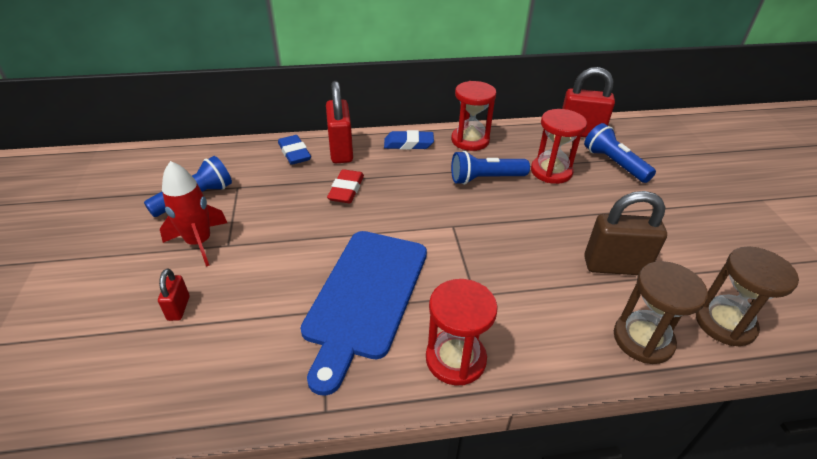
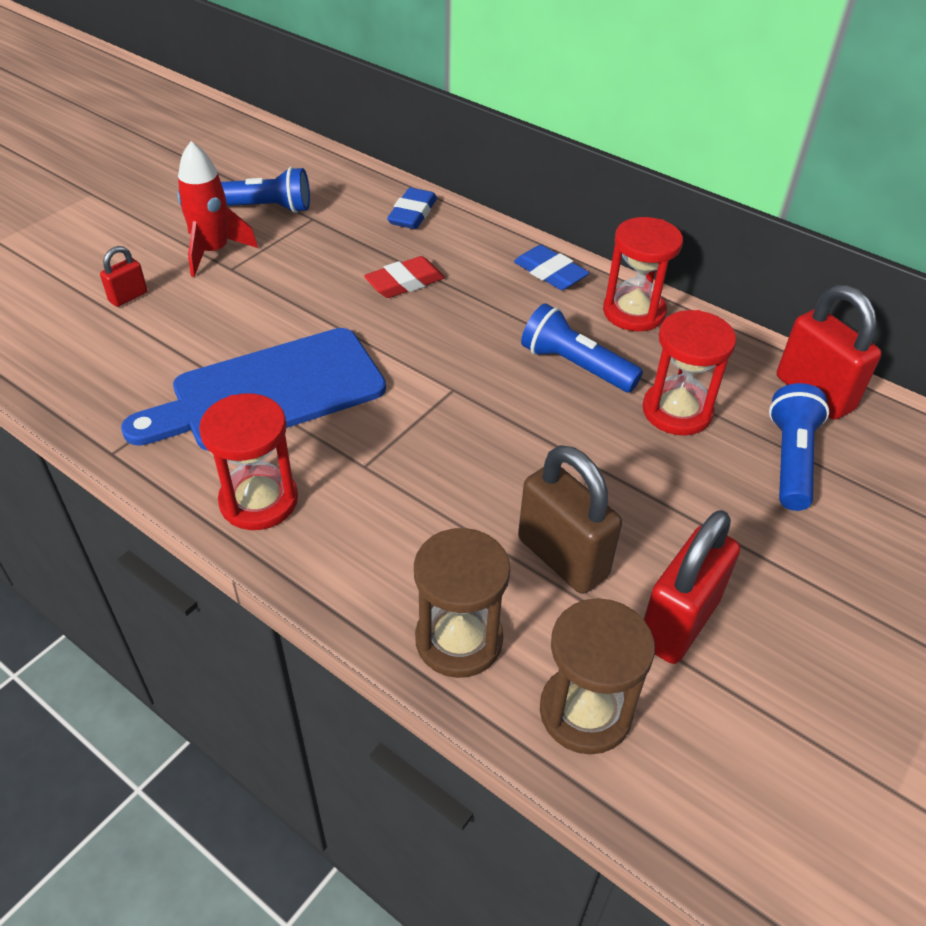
camera: 45 degrees right, 5 degrees up
(341, 151) = (463, 238): red padlock -> red padlock (678, 622)

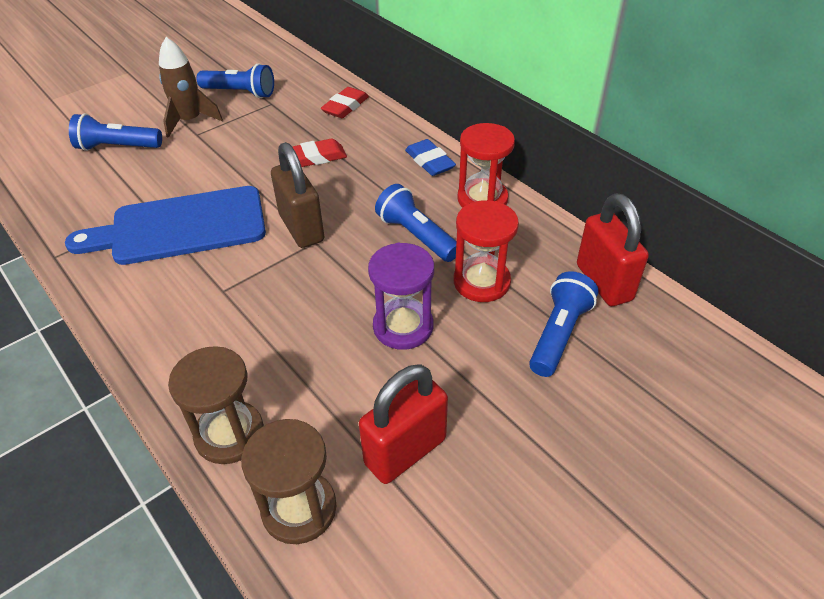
camera: 15 degrees right, 0 degrees up
(128, 297) = (117, 147): red padlock -> blue flashlight
(213, 251) = (190, 121): red rocket -> brown rocket
(259, 501) = (136, 306): red hourglass -> none
(412, 214) = (345, 107): blue eraser -> red eraser
(562, 557) = (337, 384): brown padlock -> brown padlock (301, 228)
(609, 477) = (403, 326): none -> purple hourglass

